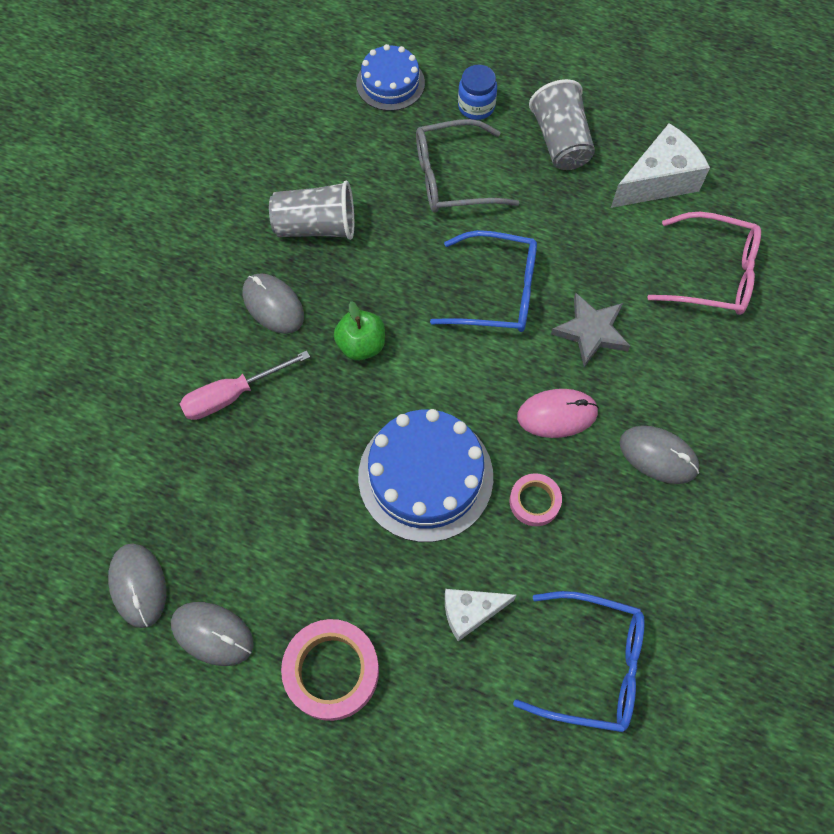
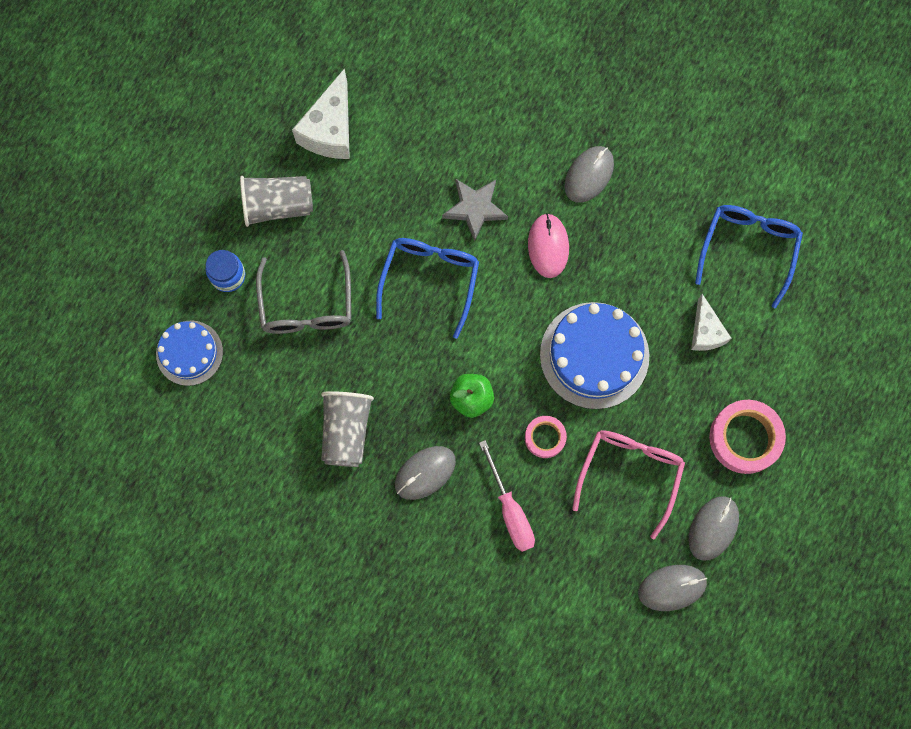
camera: 85 degrees left, 10 degrees up
(534, 501) = (621, 273): pink tape -> pink tape (545, 437)
(658, 180) = (330, 129): white cheese -> white cheese turned 135 degrees counterclockwise
(713, 274) = (429, 102): pink glasses -> pink glasses (630, 474)

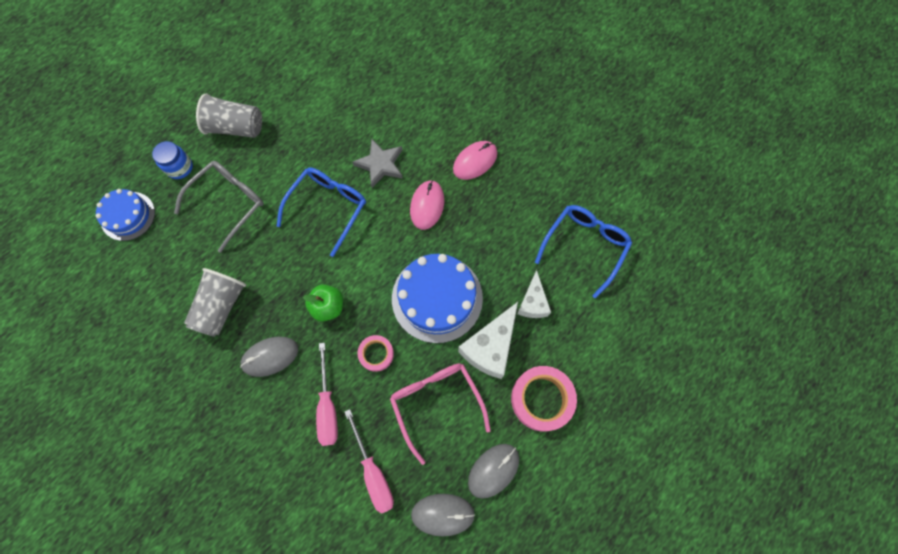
camera: 15 degrees right, 5 degrees down
(307, 305) = (228, 203): grey glasses -> grey glasses turned 150 degrees counterclockwise
(330, 129) = (294, 85): white cheese -> white cheese (490, 347)
(583, 565) = (373, 472): none -> pink screwdriver
(589, 175) = (475, 161): grey mouse -> pink mouse
(630, 474) = (436, 403): pink glasses -> pink glasses turned 60 degrees counterclockwise

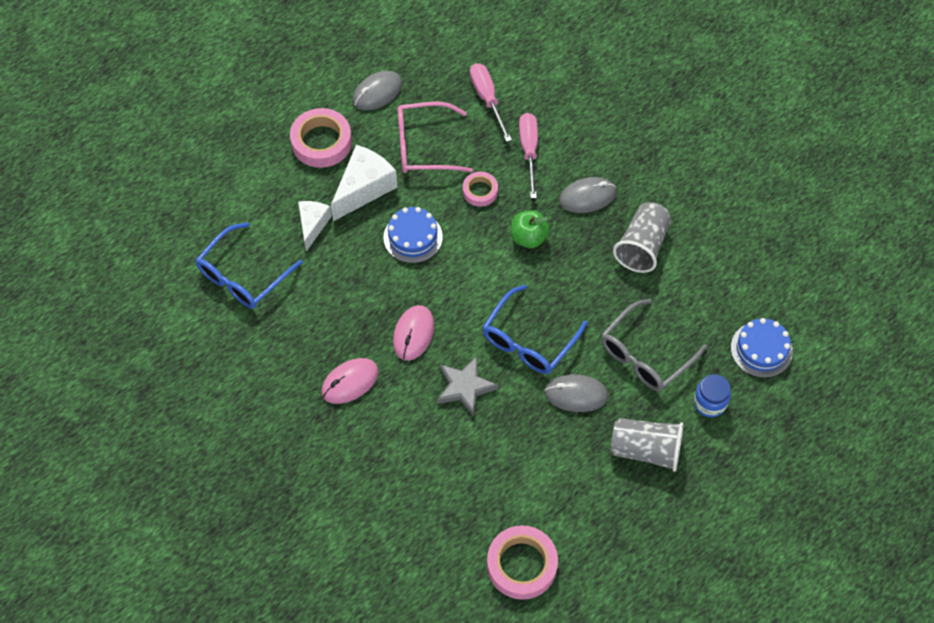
camera: 175 degrees left, 10 degrees down
(333, 44) = (521, 565): none -> pink tape
(436, 403) = (424, 146): pink glasses -> pink glasses turned 105 degrees clockwise
(437, 298) = (413, 237): blue cake -> blue cake, size x0.61
(443, 514) = (427, 66): grey mouse -> grey mouse (576, 394)

